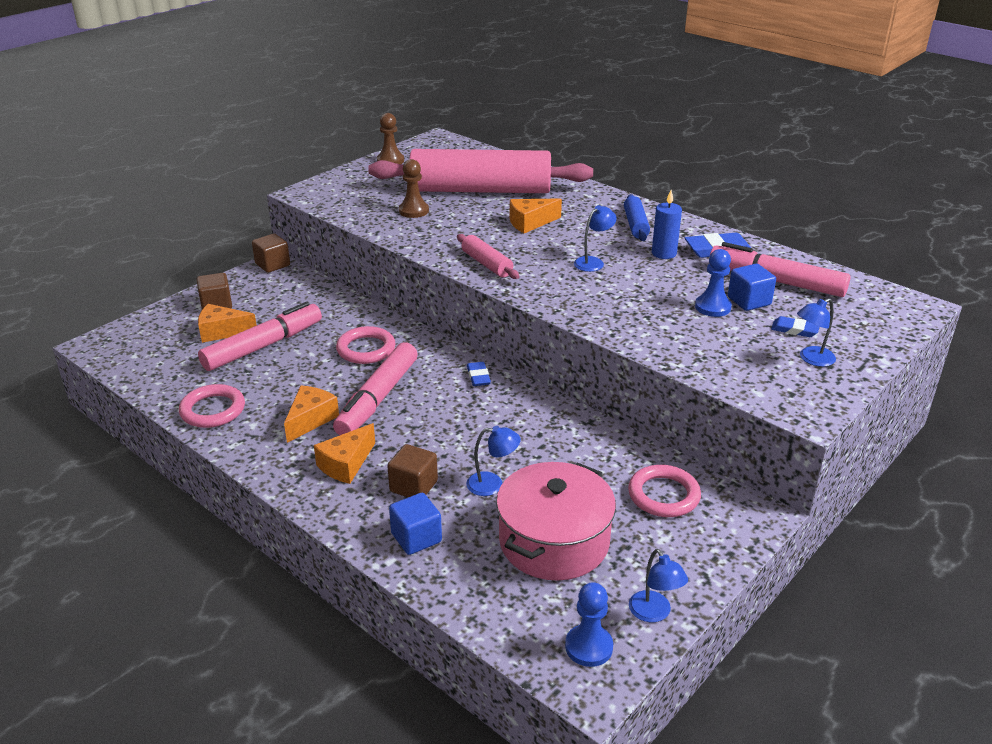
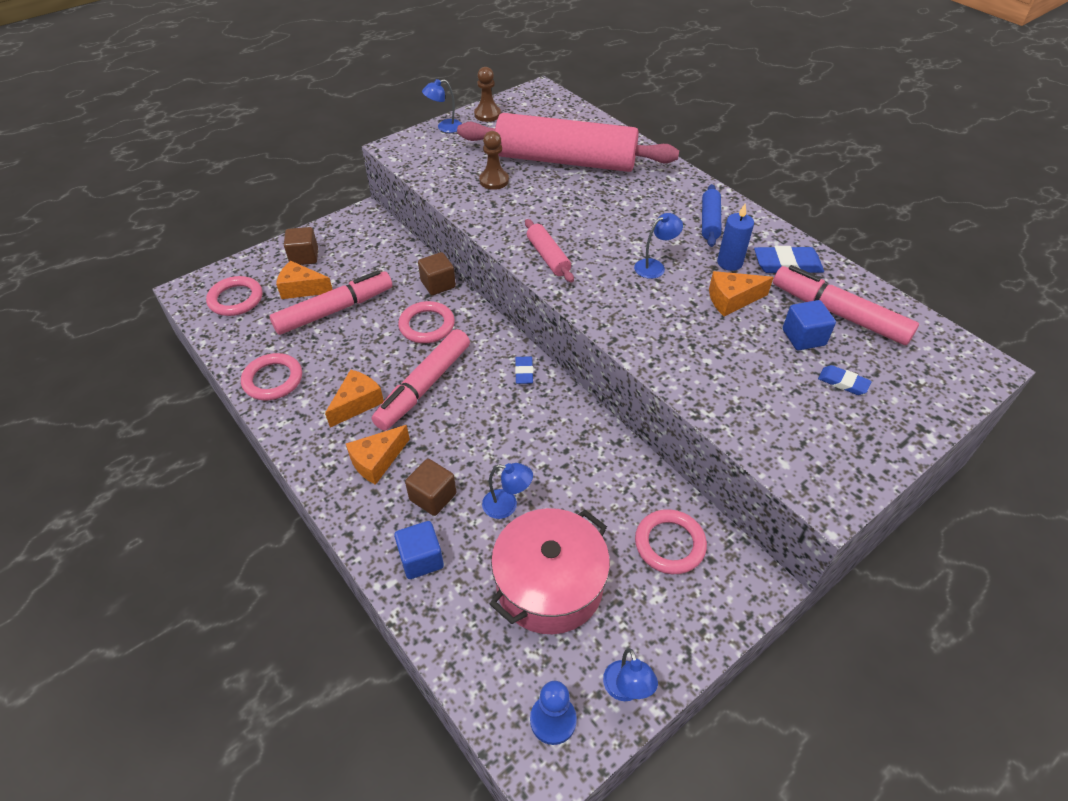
camera: 10 degrees right, 15 degrees up
(151, 347) = (236, 299): none -> pink ring
(272, 265) = (365, 214): brown cube -> brown cube (438, 284)
(530, 223) = (604, 208): orange cheese -> orange cheese (732, 300)
(712, 307) = (763, 341): blue pawn -> none
(811, 359) = (852, 425): blue lamp -> blue lamp (444, 127)

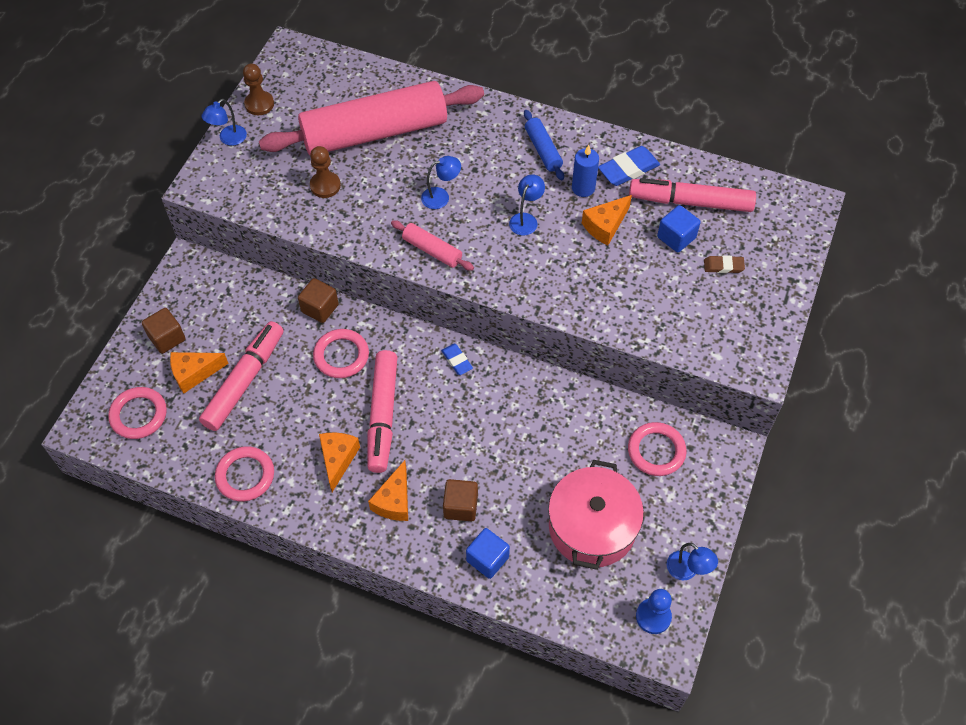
camera: 30 degrees left, 10 degrees up
(507, 505) = (522, 483): blue lamp -> blue lamp (441, 196)
(843, 382) = (723, 266): blue eraser -> brown eraser

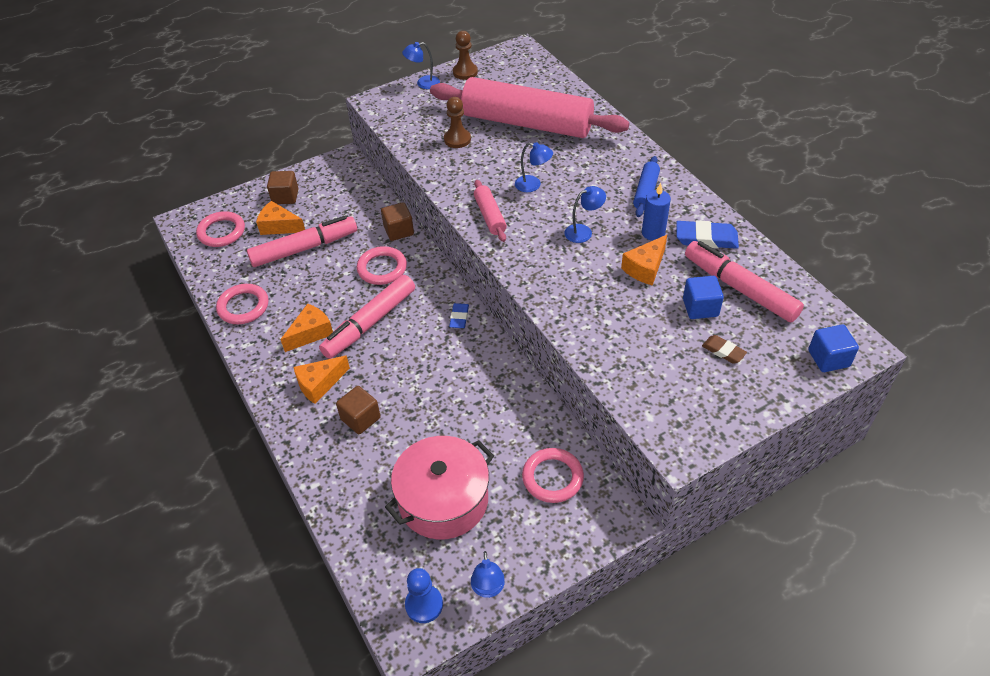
camera: 40 degrees right, 10 degrees down
(487, 559) = (342, 468): blue cube -> blue cube (828, 358)
(605, 226) = (645, 268): orange cheese -> orange cheese turned 45 degrees counterclockwise

